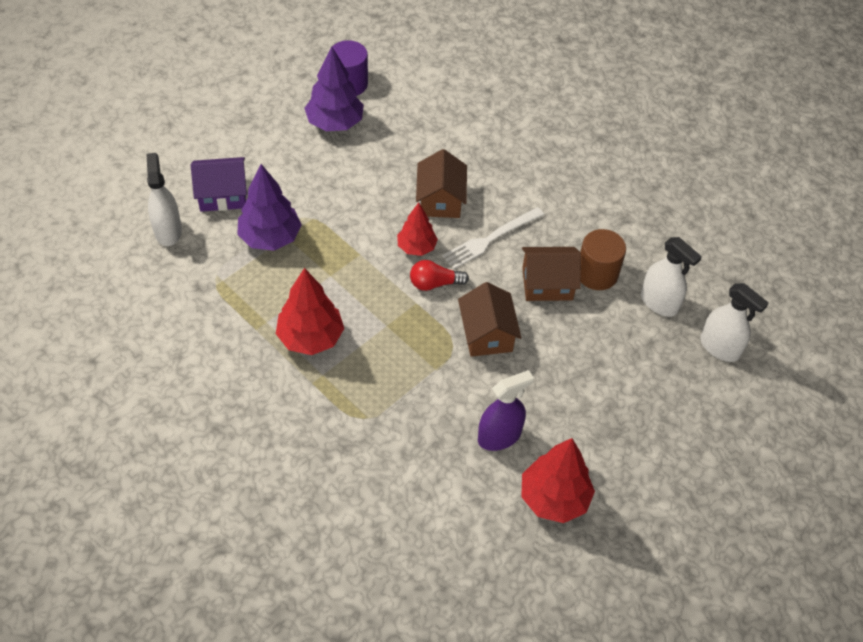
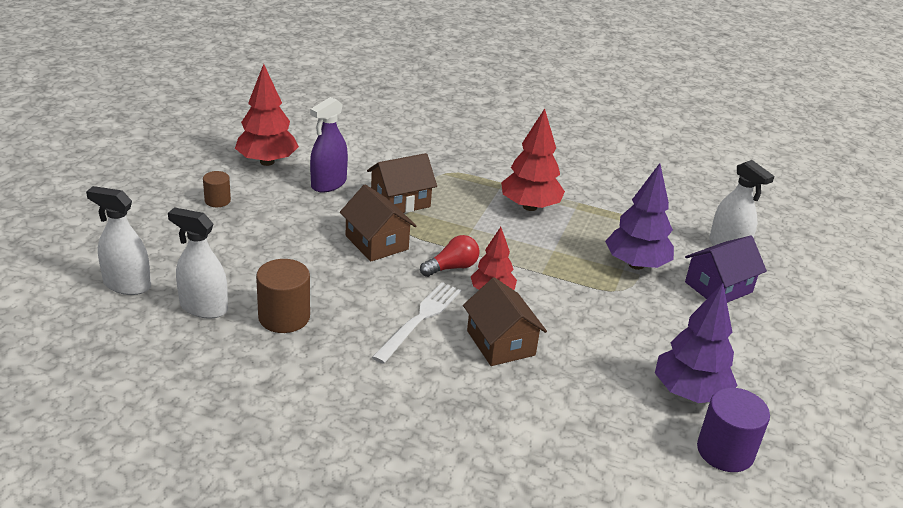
camera: 155 degrees right, 20 degrees down
(547, 284) = (336, 295): brown house -> brown house (400, 201)
(622, 442) = (217, 200): none -> brown cylinder

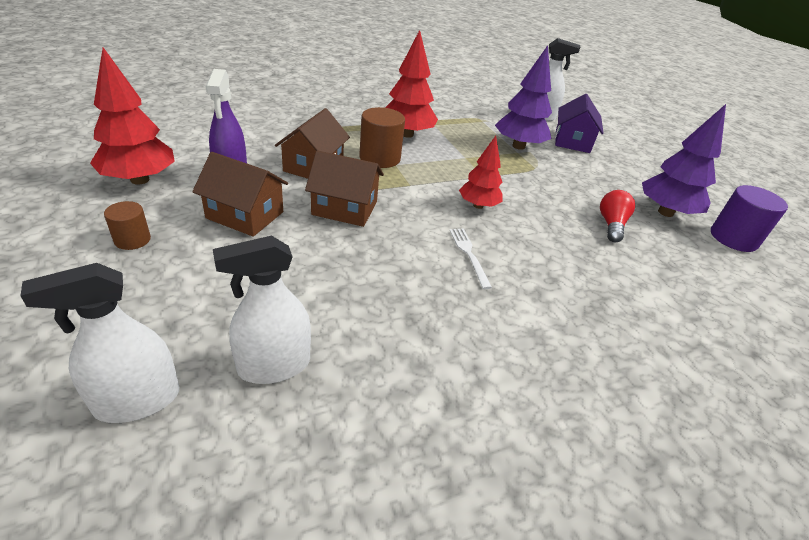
camera: 45 degrees left, 5 degrees up
(284, 317) = (367, 322): brown cylinder -> brown cylinder (380, 158)
(420, 319) = (469, 255): white fork -> white fork, size x0.63
(452, 267) = (426, 201): red light bulb -> red light bulb (611, 225)
(501, 343) = (541, 240): brown house -> brown house (245, 215)

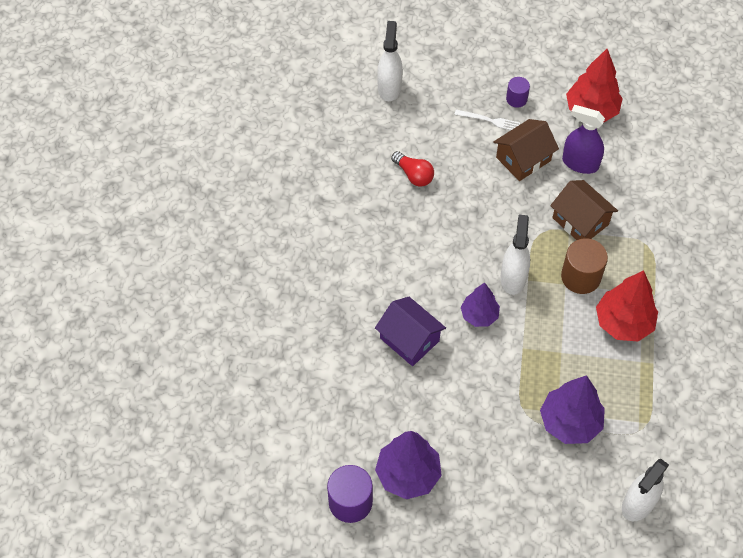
camera: 125 degrees right, 20 degrees up
(132, 240) = (516, 99): brown cylinder -> purple cylinder
(274, 366) = (383, 139): white spray bottle -> white spray bottle (513, 278)
(345, 208) = (510, 220): brown house -> none
(469, 255) = (423, 273): white fork -> white fork (489, 120)
(478, 205) = (479, 315): red tree -> purple tree
(572, 141) = (565, 495): purple house -> purple house (409, 339)
(611, 225) = (412, 405): red light bulb -> red light bulb (414, 175)

